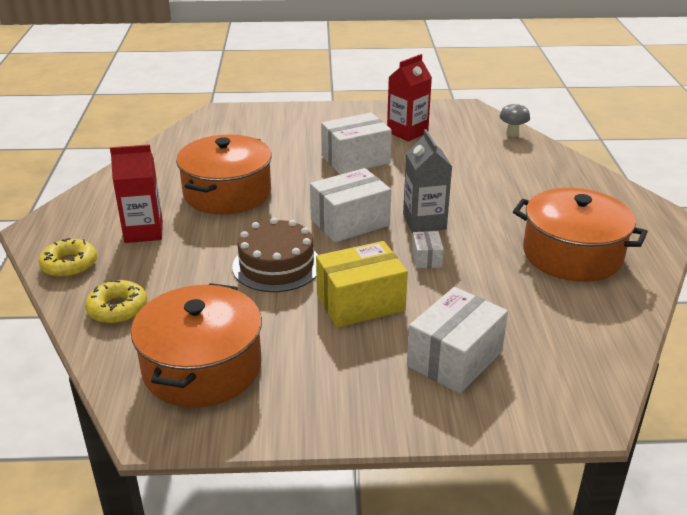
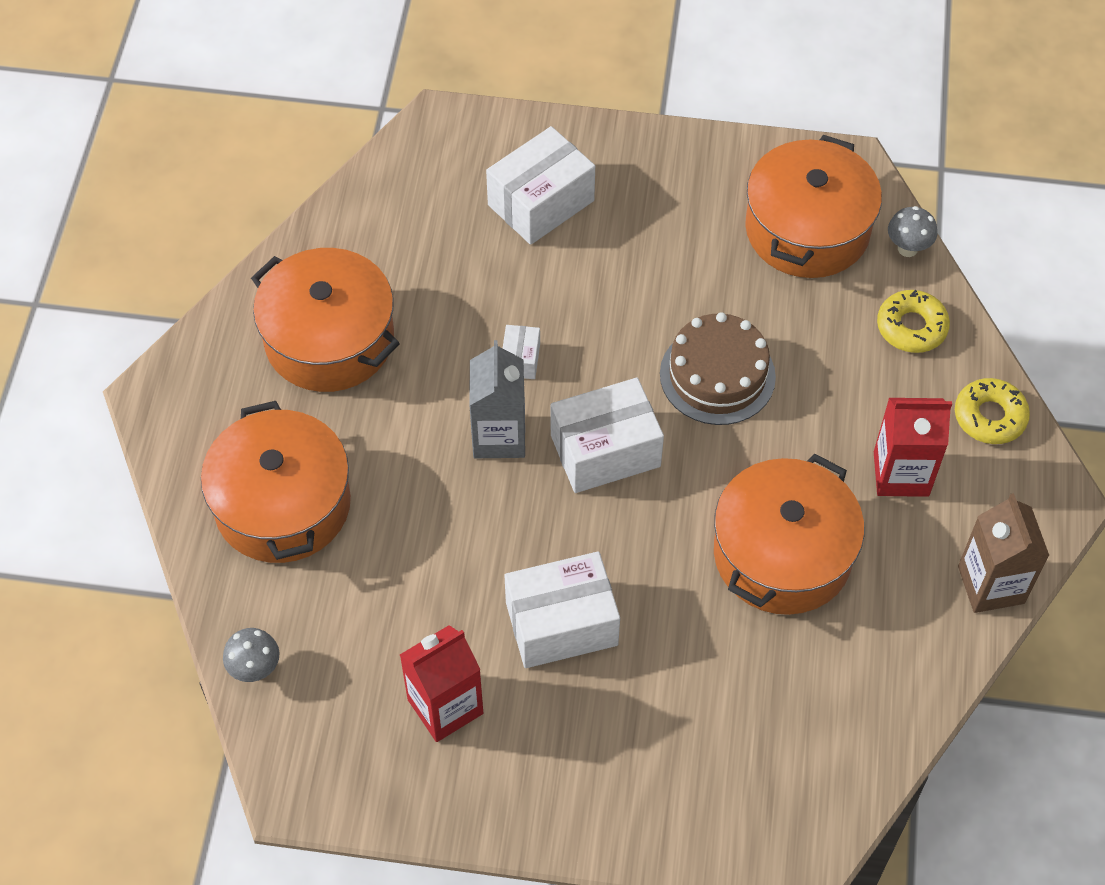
camera: 170 degrees left, 25 degrees up
(96, 194) = (991, 585): none -> brown carton
(108, 363) = (907, 248): none -> grey mushroom
(360, 303) = (623, 295): yellow box -> none
(543, 183) = (282, 504): none -> orange pot

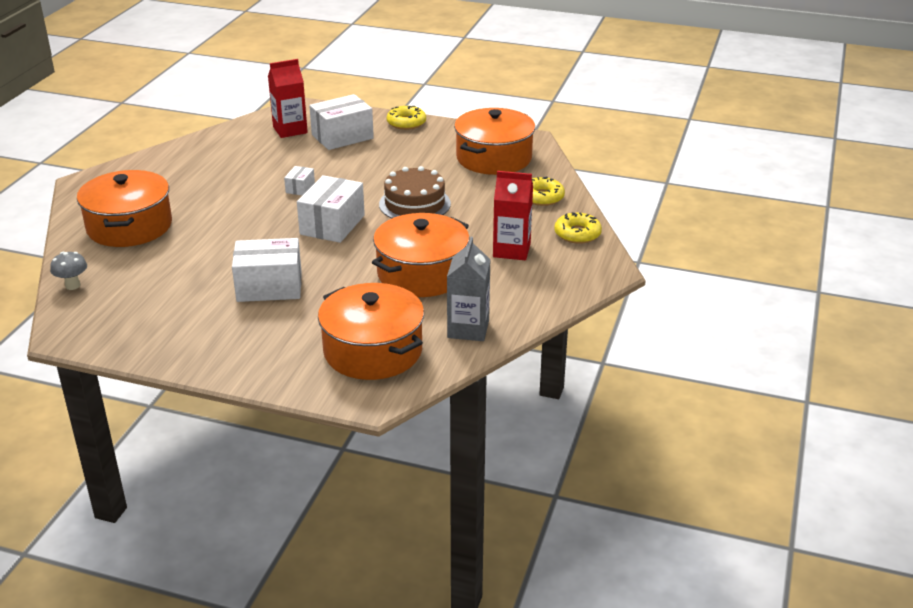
camera: 10 degrees right, 25 degrees down
(330, 339) = (194, 172): orange pot -> orange pot (373, 351)
(445, 706) = (178, 312): red carton -> red carton (290, 130)
(499, 436) = (272, 214): grey carton -> grey carton (468, 329)
(605, 451) = (332, 225): white box -> white box turned 60 degrees counterclockwise
(634, 147) = (406, 123): none -> yellow donut
(907, 248) = (551, 169): grey mushroom -> none
(991, 585) = (551, 299): brown carton -> none

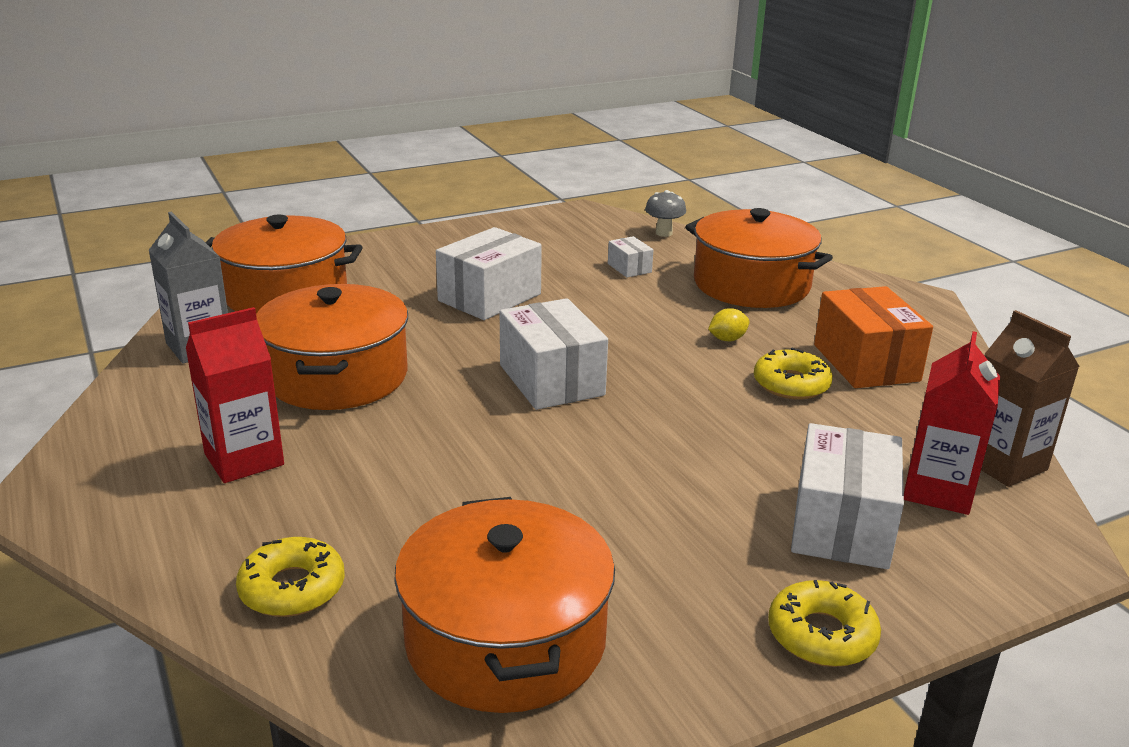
camera: 135 degrees right, 5 degrees down
(194, 170) = (866, 363): none -> orange box
(218, 206) = (727, 339): none -> yellow lemon
(249, 125) = (1003, 463): none -> brown carton
(300, 188) = (693, 405): white box -> white box (629, 268)
(414, 204) = (496, 461): brown cake -> none
(577, 234) = (150, 540): yellow donut -> yellow donut (791, 384)

